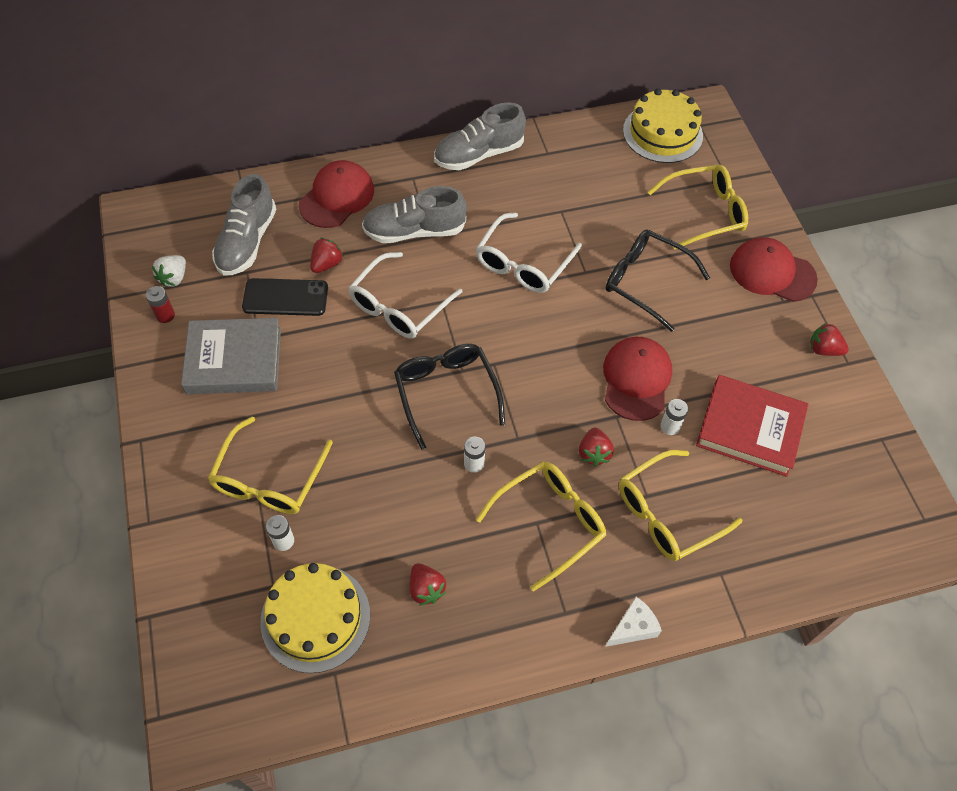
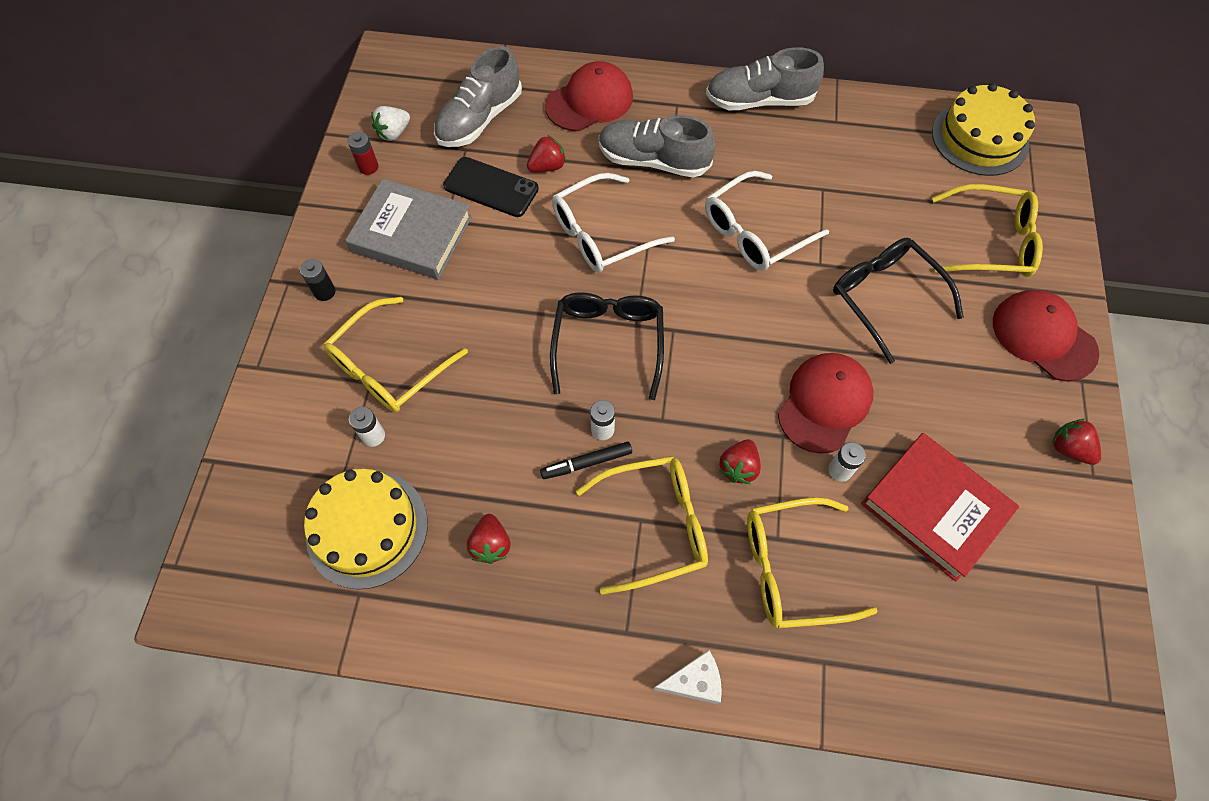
camera: 25 degrees right, 5 degrees up
(179, 436) = (324, 292): none -> black battery
(473, 495) = (586, 463): none -> black marker

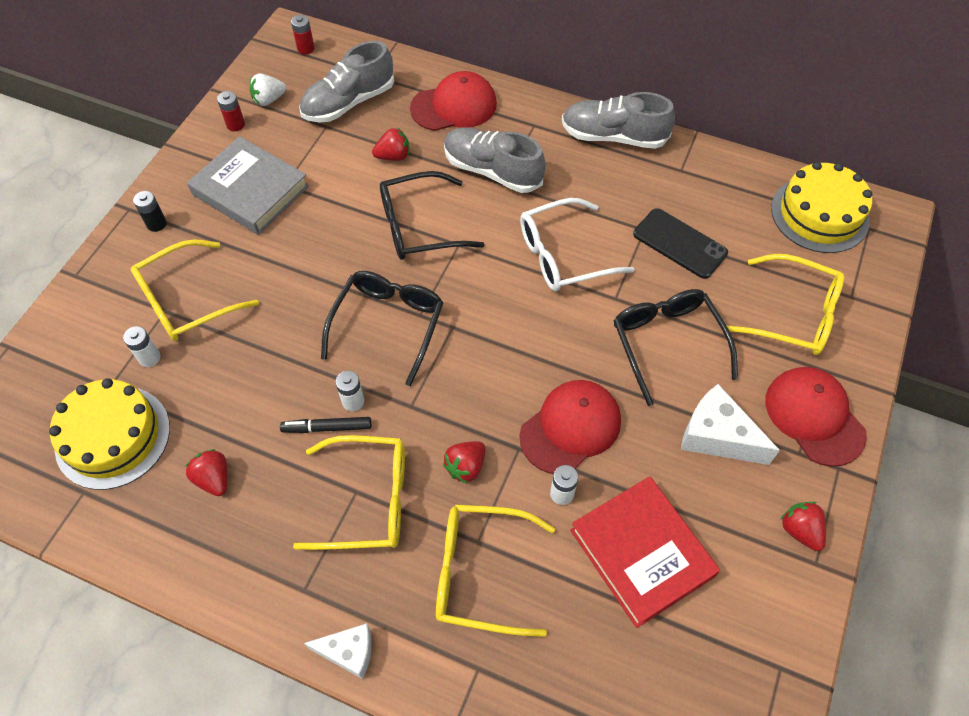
camera: 15 degrees right, 5 degrees down
(412, 70) = (306, 48): none -> red battery
(491, 187) = (335, 164): black phone -> black phone (679, 244)
(491, 544) = (214, 479): red strawberry -> red strawberry turned 135 degrees clockwise
(601, 234) = (418, 226): white glasses -> black glasses
(963, 377) = (717, 436): none -> white cheese

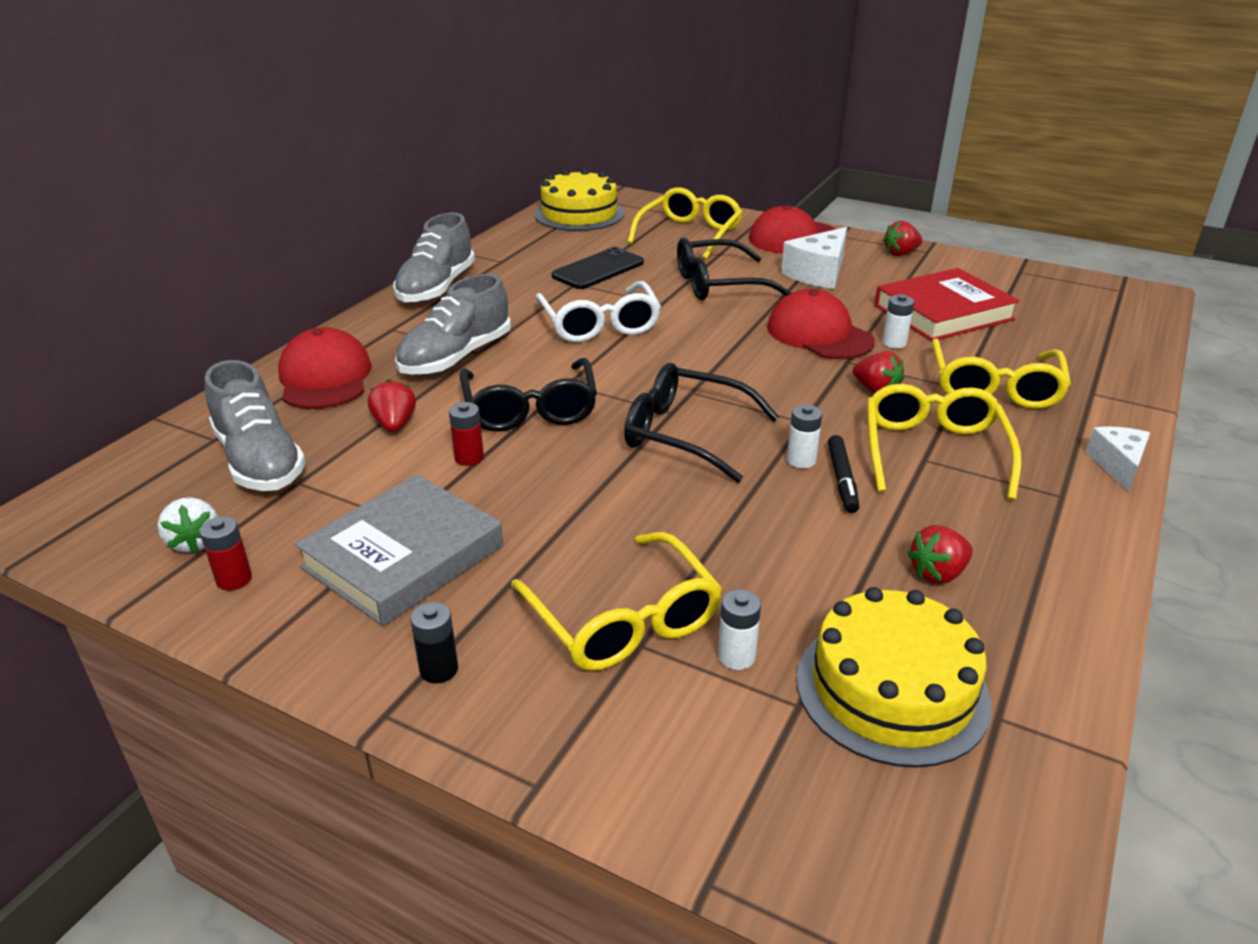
camera: 85 degrees left, 25 degrees down
(306, 48) = (94, 503): red battery -> red battery (469, 458)

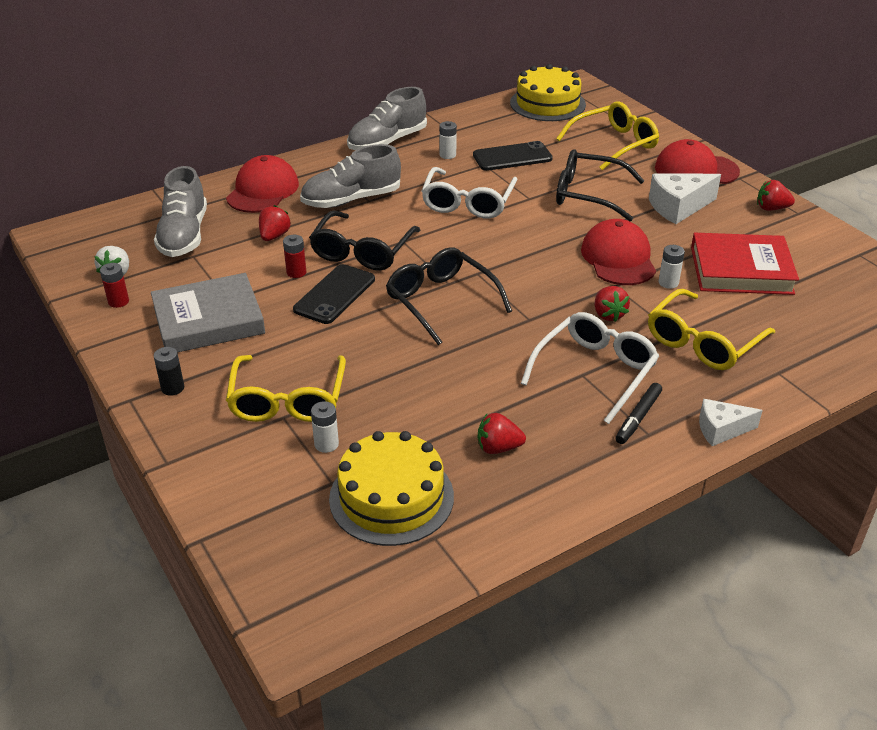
camera: 30 degrees right, 5 degrees up
(547, 467) = (334, 294): none -> black phone
(801, 460) = (496, 345): white battery -> white battery (447, 155)
(842, 480) = (508, 367): black marker -> black marker (638, 418)
(933, 451) = (595, 371): yellow glasses -> white glasses
(1117, 465) = (721, 430): white cheese -> white cheese turned 135 degrees counterclockwise

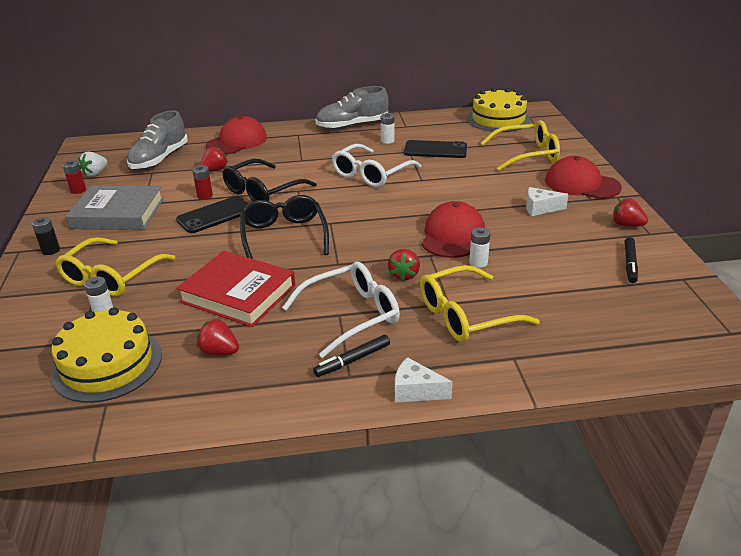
camera: 25 degrees right, 5 degrees down
(351, 200) = (289, 157): grey shoe -> none
(588, 194) = (471, 185): black glasses -> none
(678, 207) = (540, 208): white cheese -> white cheese, size x0.64
(741, 270) = (553, 267): red book -> red book (238, 294)
(805, 250) = (630, 264): none -> black marker

